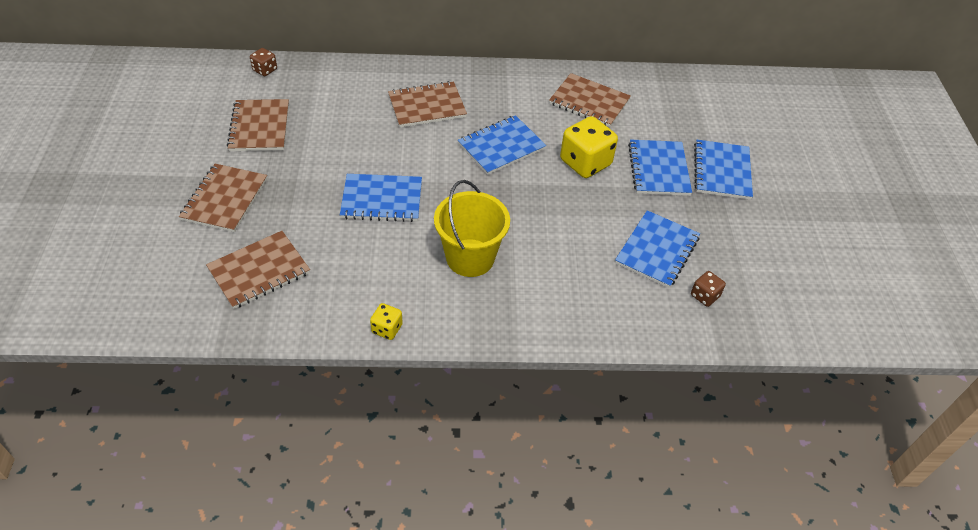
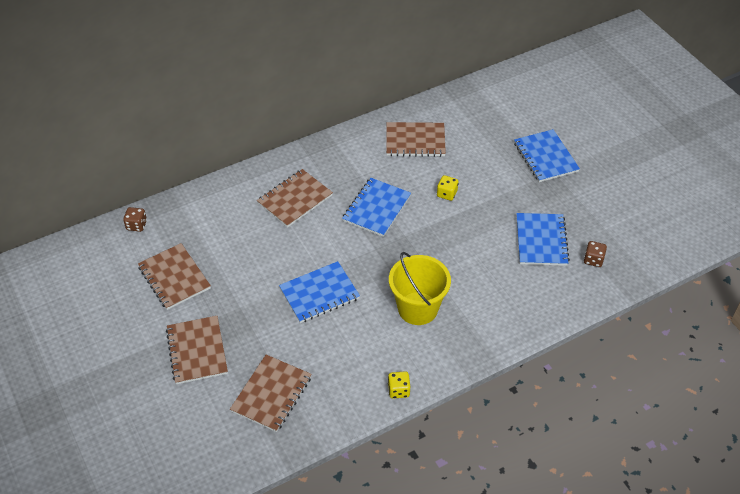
camera: 25 degrees left, 0 degrees up
(585, 163) = (447, 194): yellow dice -> yellow dice, size x0.50
(659, 169) = (501, 175): blue notebook -> none

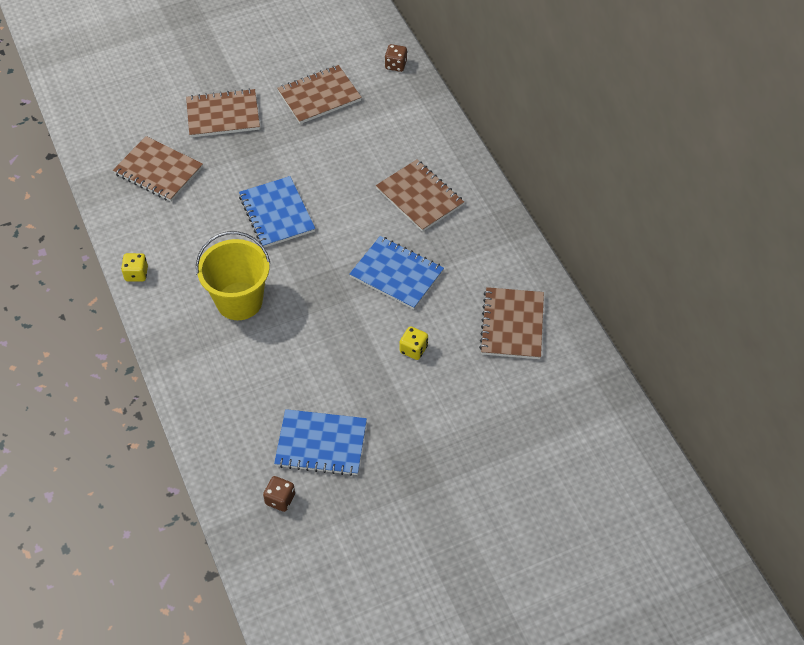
camera: 95 degrees right, 5 degrees up
(545, 157) = (472, 476): blue notebook -> none

